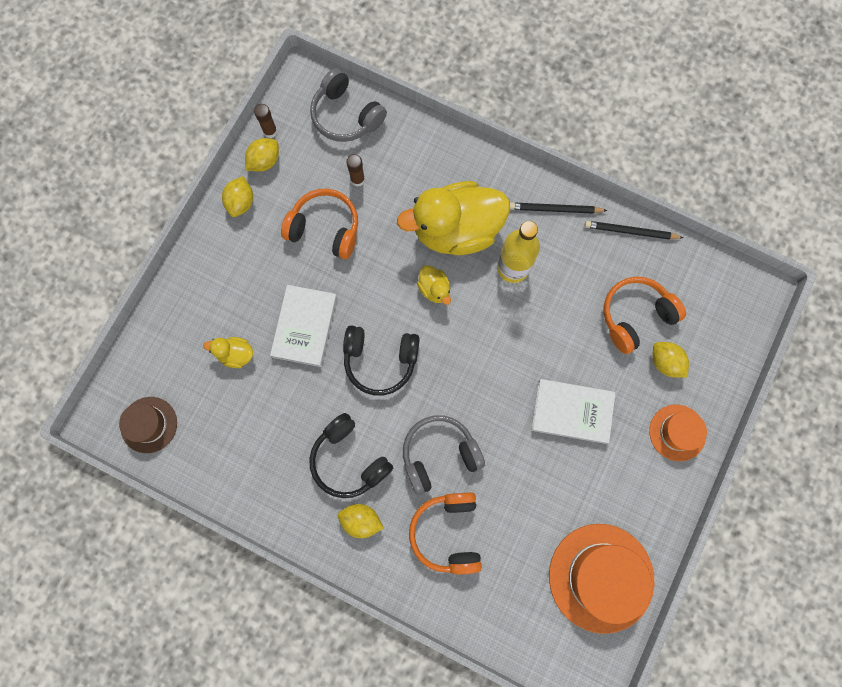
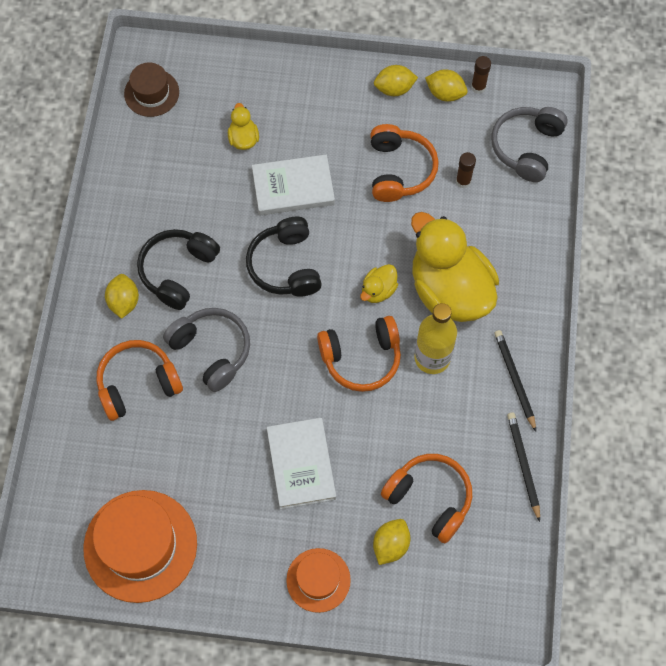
camera: 70 degrees right, 10 degrees down
(492, 326) = (361, 358): none -> orange headphones

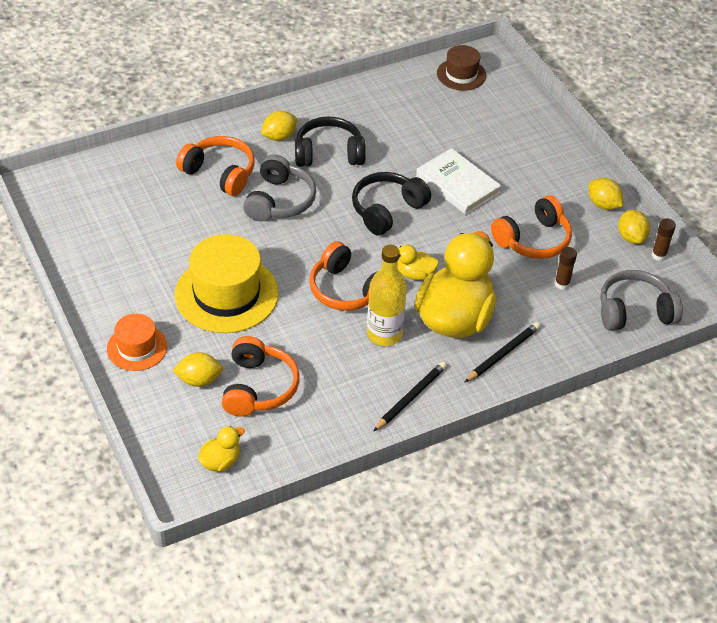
camera: 55 degrees right, 20 degrees down
(140, 545) = (92, 232): orange hat -> none
(243, 139) = (472, 139): yellow duck -> yellow duck (220, 461)
(301, 464) = (226, 294): white book -> yellow hat
(523, 465) = (336, 438): black pencil -> black pencil (503, 354)

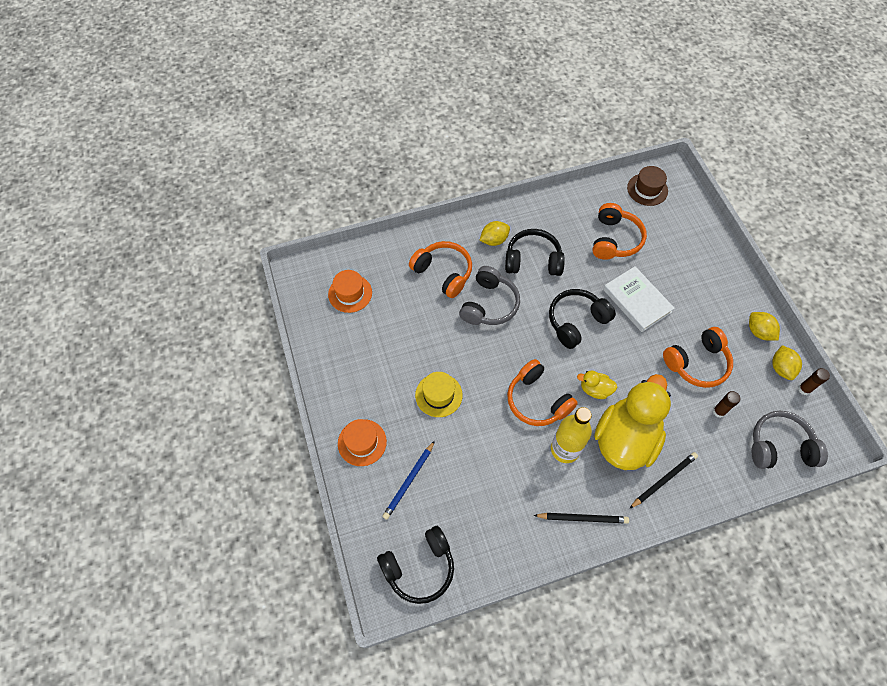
camera: 10 degrees right, 15 degrees up
(105, 202) = (350, 293): none -> orange hat
(199, 380) = (409, 481): yellow lemon -> blue pencil
(220, 461) = (419, 567): yellow duck -> black headphones
(226, 294) = (438, 395): yellow hat -> yellow hat, size x0.56
(258, 387) = (457, 494): orange headphones -> orange headphones (615, 239)
(410, 398) = (582, 518): black pencil -> black pencil turned 45 degrees clockwise

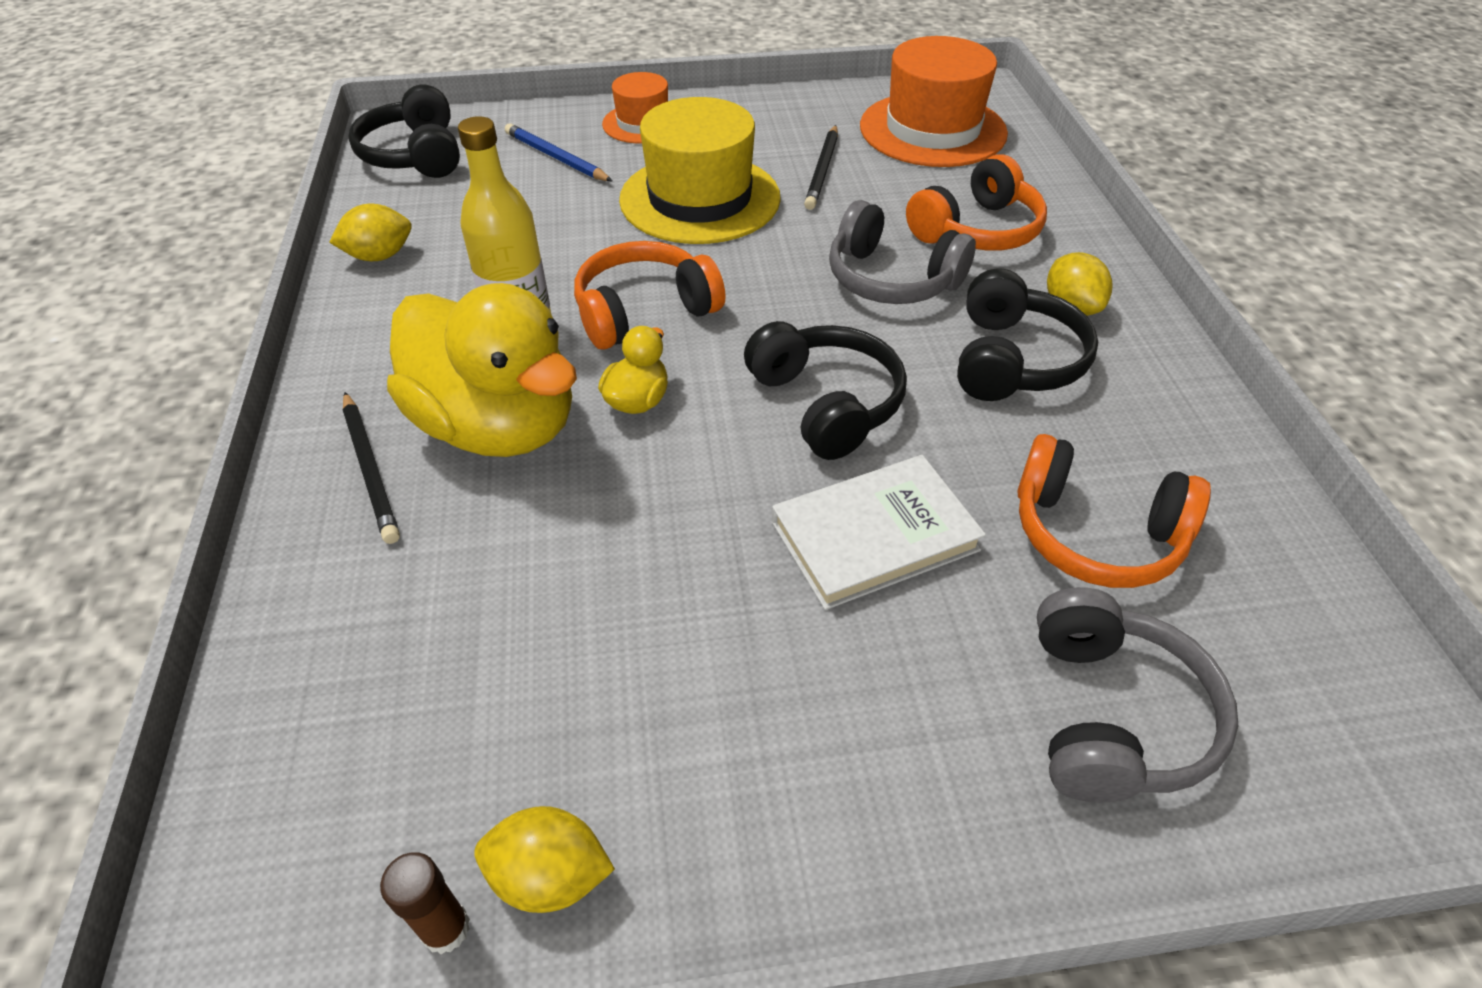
camera: 100 degrees right, 15 degrees down
(350, 293) = (932, 130): orange hat -> orange hat, size x1.79
(438, 395) = (700, 199): yellow hat -> yellow hat, size x1.79
(582, 518) = (373, 330): black pencil -> black pencil (822, 170)
(647, 189) = (1330, 672): brown hat -> none
(697, 363) = (643, 626): orange headphones -> none
(719, 411) = (481, 634): brown glue stick -> none
(759, 332) = (706, 852): yellow lemon -> yellow lemon (380, 256)
(779, 446) = (306, 762): grey headphones -> grey headphones (1112, 716)

